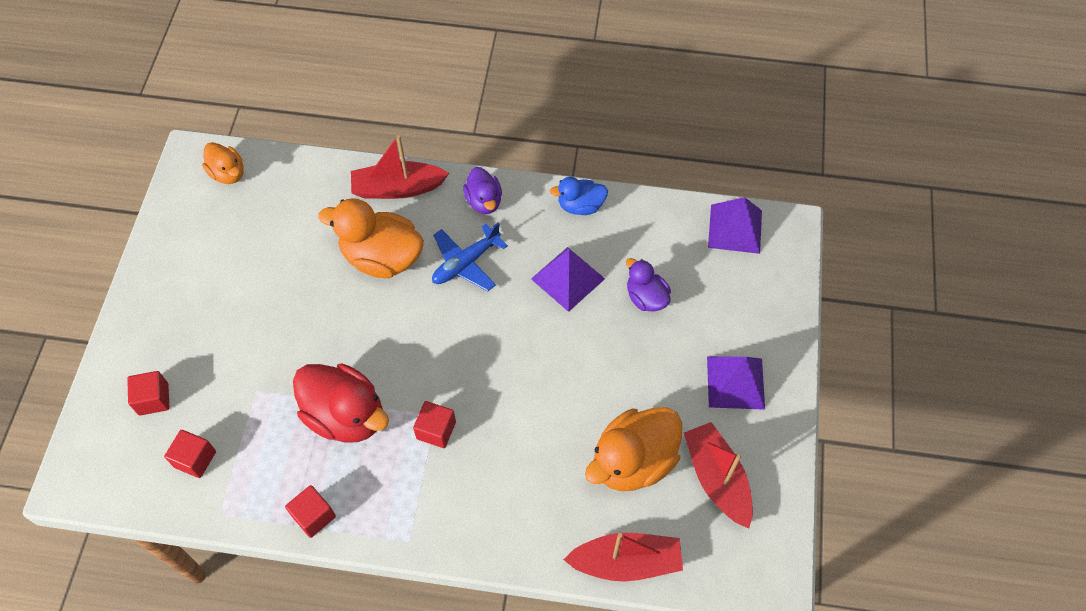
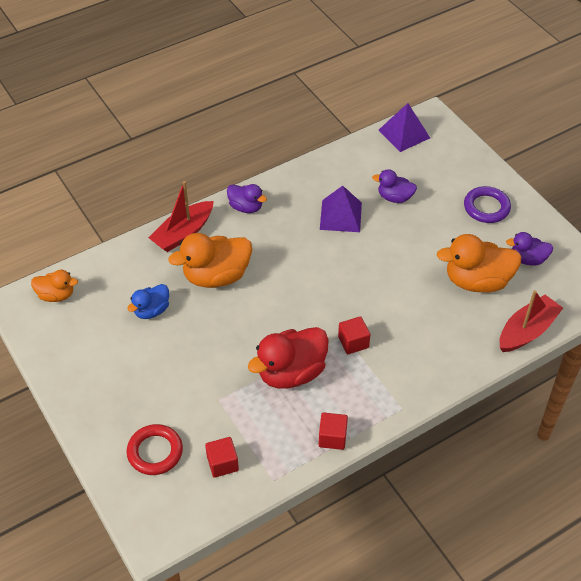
camera: 40 degrees left, 10 degrees down
(153, 399) = (155, 452): red cube -> red ring
(346, 415) = (291, 372): red duck -> red duck turned 150 degrees clockwise
(466, 263) = (272, 246): blue plane -> none
(580, 206) = (306, 175): blue duck -> blue duck (151, 310)
(633, 461) = (477, 281): orange duck -> orange duck turned 75 degrees clockwise
(717, 479) = (527, 259): red boat -> purple duck
(735, 382) = (486, 207): purple pyramid -> purple ring

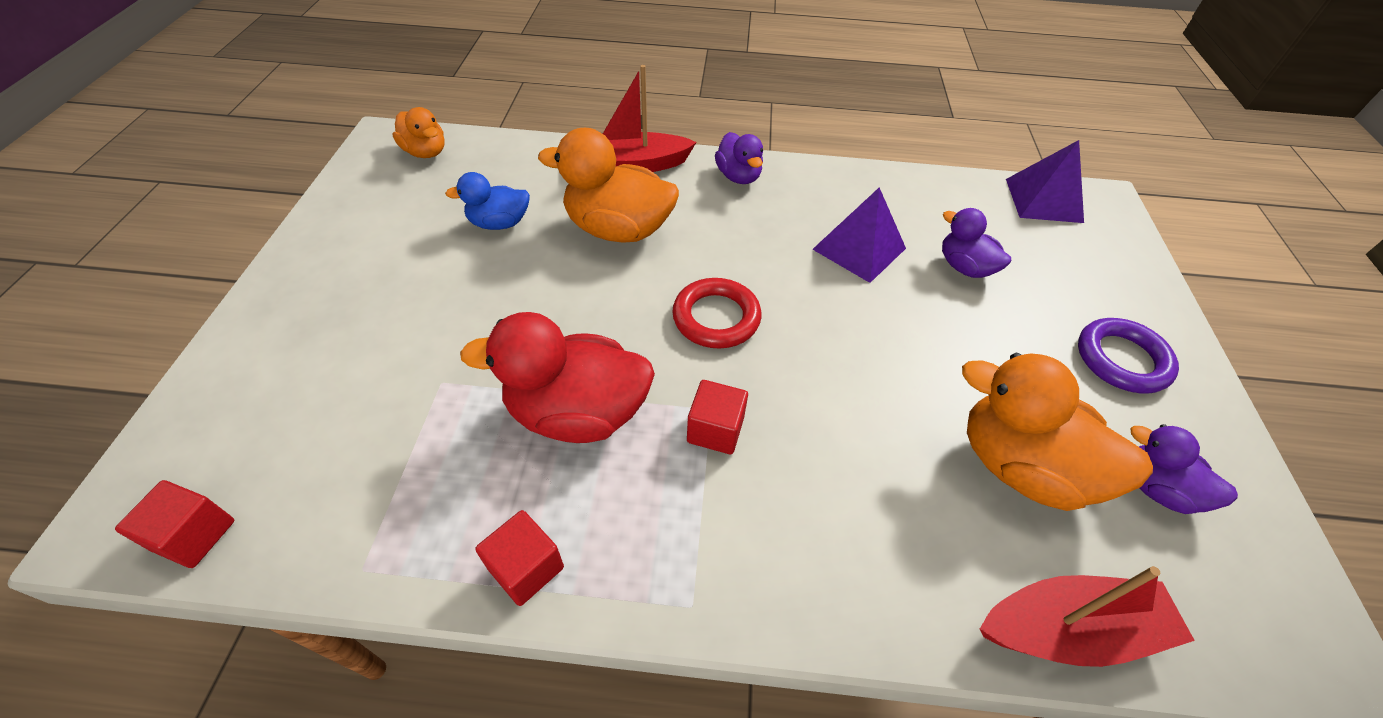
camera: 35 degrees right, 0 degrees up
(155, 452) = (281, 396): red ring -> red ring (716, 318)
(222, 463) = (333, 481): red cube -> red cube (194, 535)

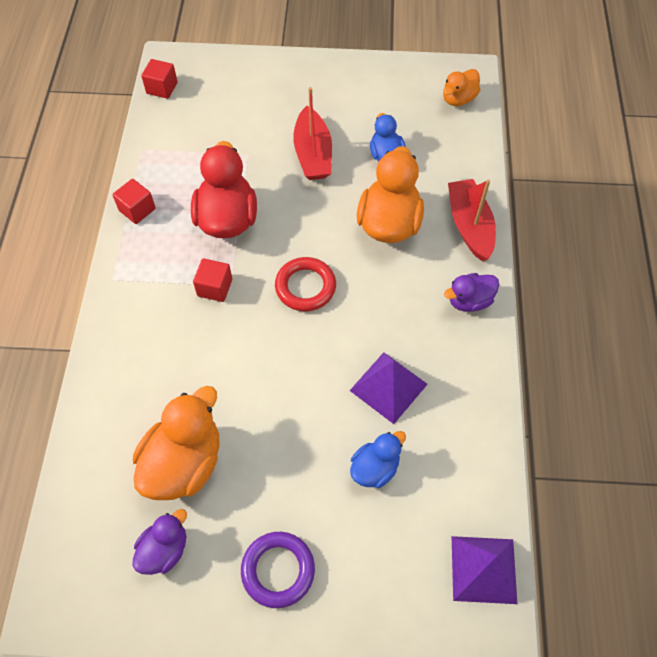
camera: 90 degrees right, 10 degrees up
(964, 267) = (375, 468): purple duck -> blue duck
(1069, 629) = (82, 460): red boat -> red boat (313, 154)

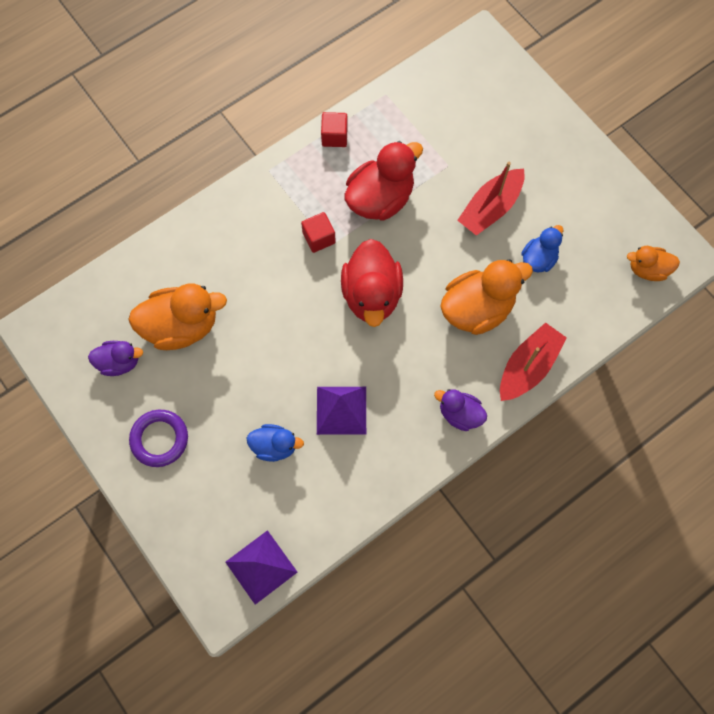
camera: 50 degrees right, 10 degrees up
(162, 88) = (451, 59): red cube -> none
(305, 287) = (371, 295): red ring -> red duck

